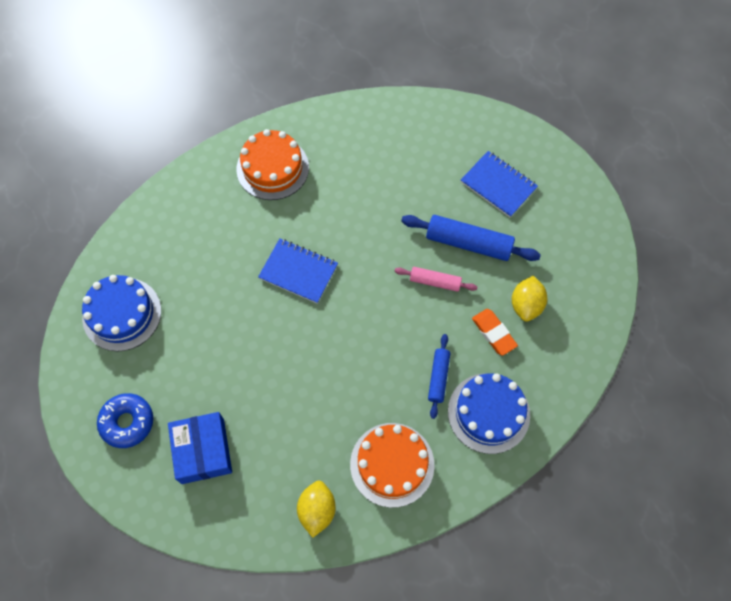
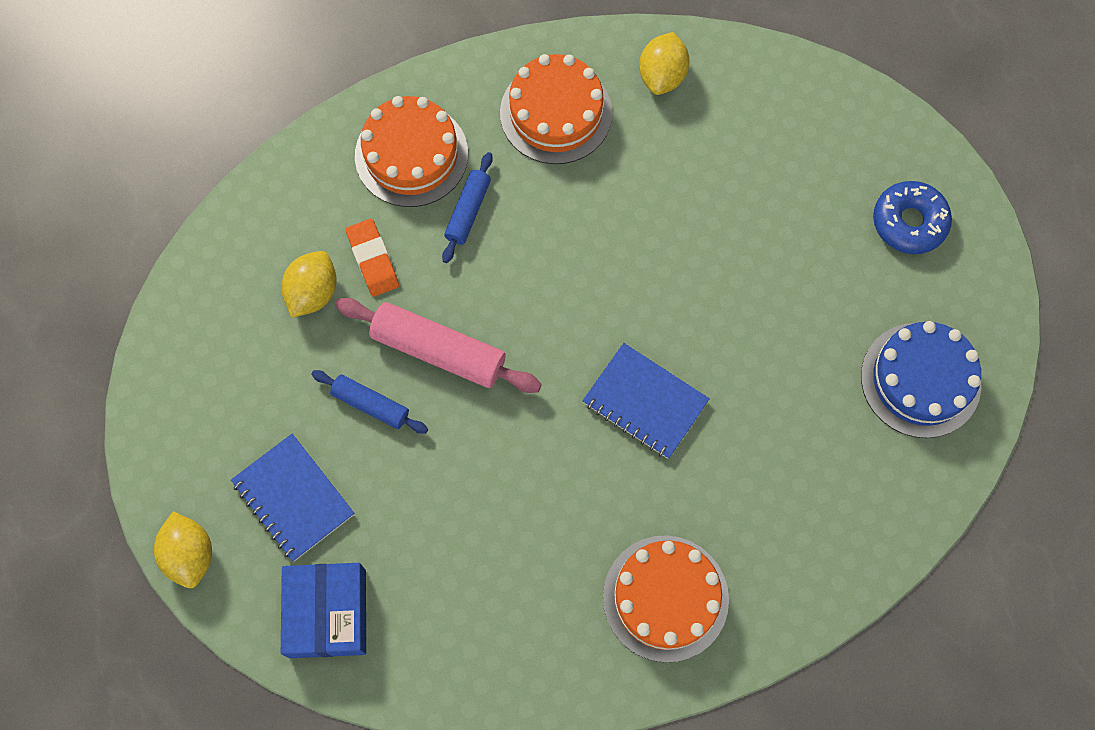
camera: 170 degrees left, 5 degrees up
(203, 451) = (806, 169): blue box -> blue box (327, 613)
(435, 282) = (438, 351): pink rolling pin -> pink rolling pin, size x1.72
(468, 243) = (370, 404): blue rolling pin -> blue rolling pin, size x0.58
(488, 413) = (411, 155): blue cake -> orange cake
(546, 148) = (190, 554): none -> yellow lemon

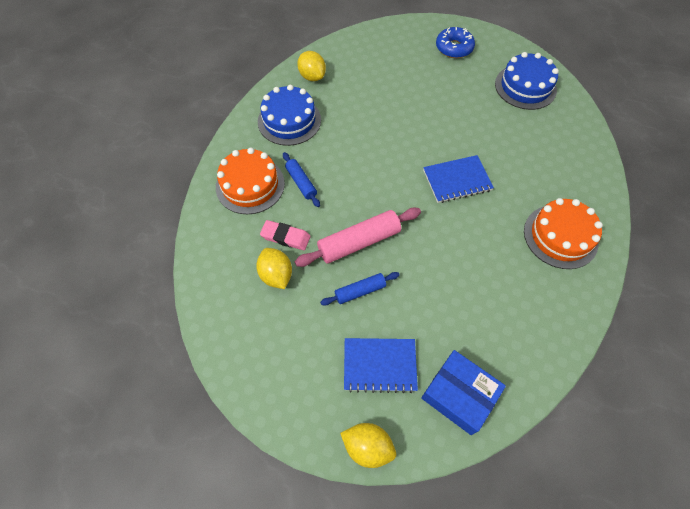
camera: 50 degrees left, 10 degrees down
(373, 259) = (285, 237): orange eraser -> pink eraser
(556, 113) = (289, 120): orange cake -> blue cake

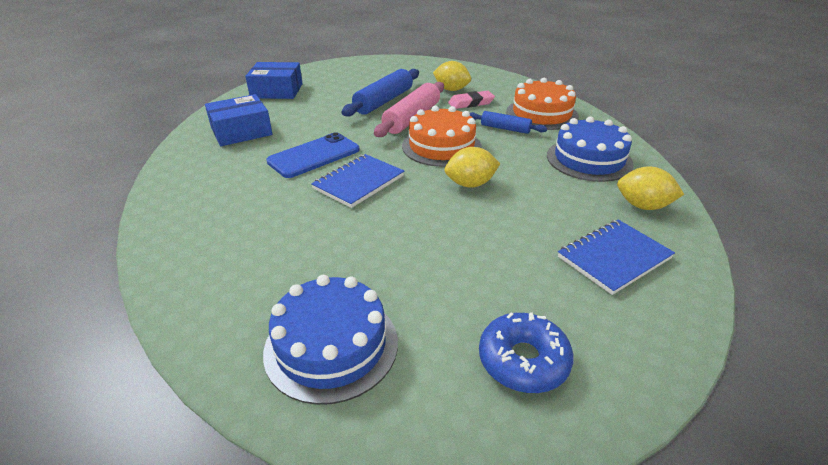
camera: 145 degrees right, 25 degrees down
(360, 291) = (384, 101): blue rolling pin -> blue rolling pin, size x1.72
(367, 447) = (323, 67): yellow lemon -> yellow lemon (470, 184)
(379, 365) = (339, 85): blue notebook -> blue notebook (613, 257)
(473, 230) = (314, 156): none -> blue phone
(524, 310) = (241, 131): none -> blue box
(560, 236) = (215, 182): orange cake -> orange cake (441, 146)

